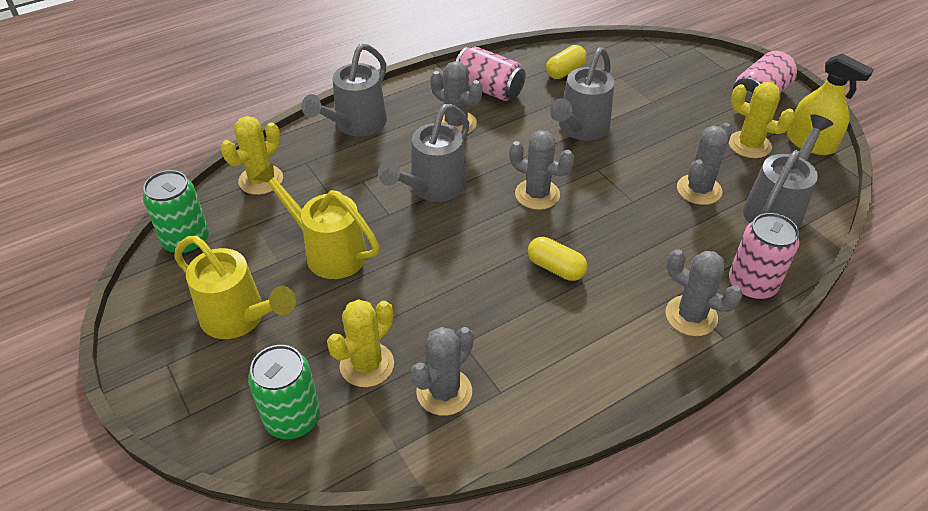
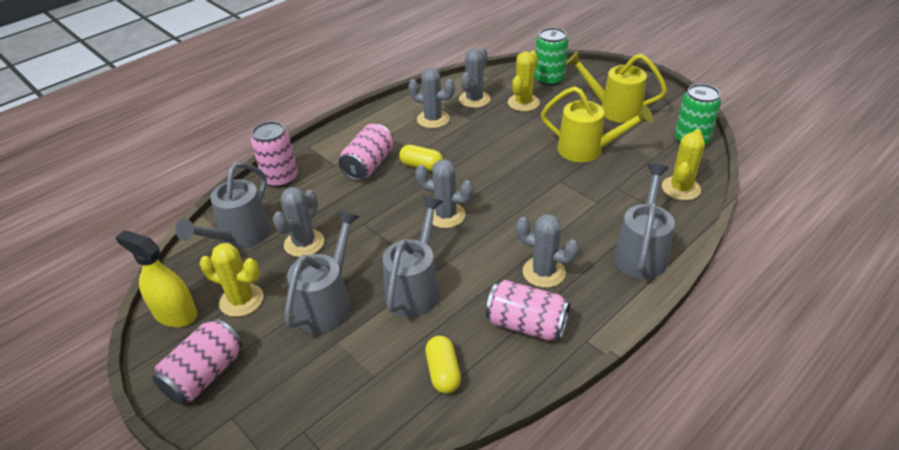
camera: 170 degrees right, 5 degrees down
(432, 188) = (535, 206): grey watering can -> grey watering can (328, 303)
(565, 71) = (443, 372): yellow capsule -> yellow capsule turned 45 degrees counterclockwise
(629, 283) = (368, 165): none -> pink can
(691, 316) = (328, 154): grey cactus -> grey cactus (433, 119)

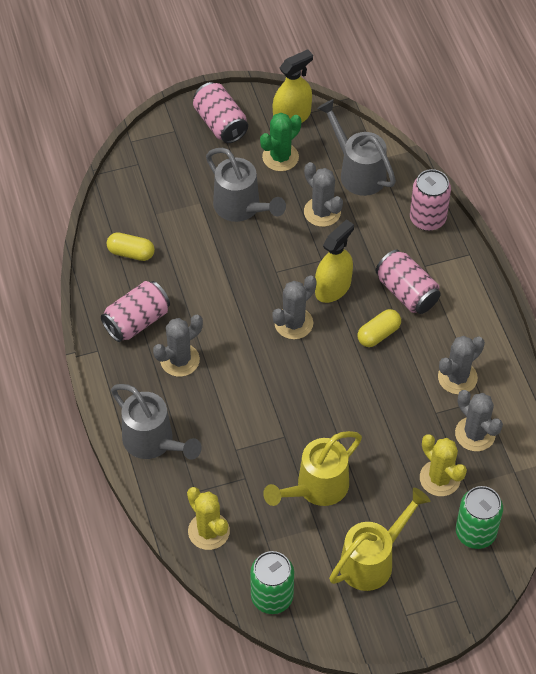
camera: 115 degrees right, 15 degrees up
(241, 300) = (280, 157): yellow cactus -> green cactus
(390, 206) = (333, 287): none -> yellow spray bottle
(415, 289) = (220, 267): grey watering can -> none

